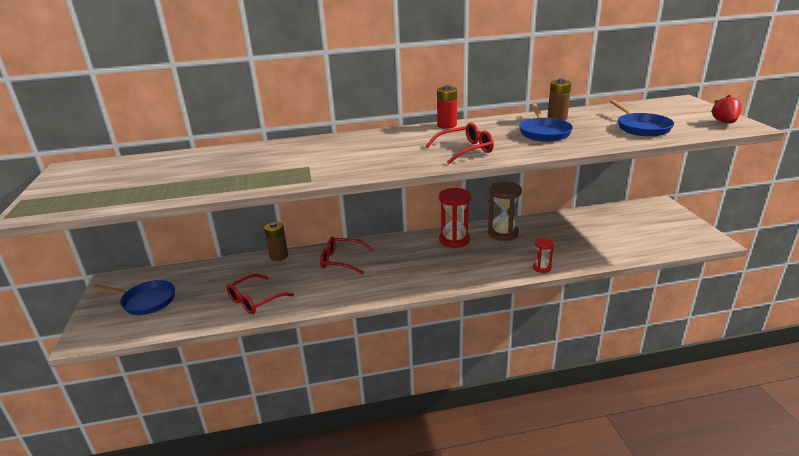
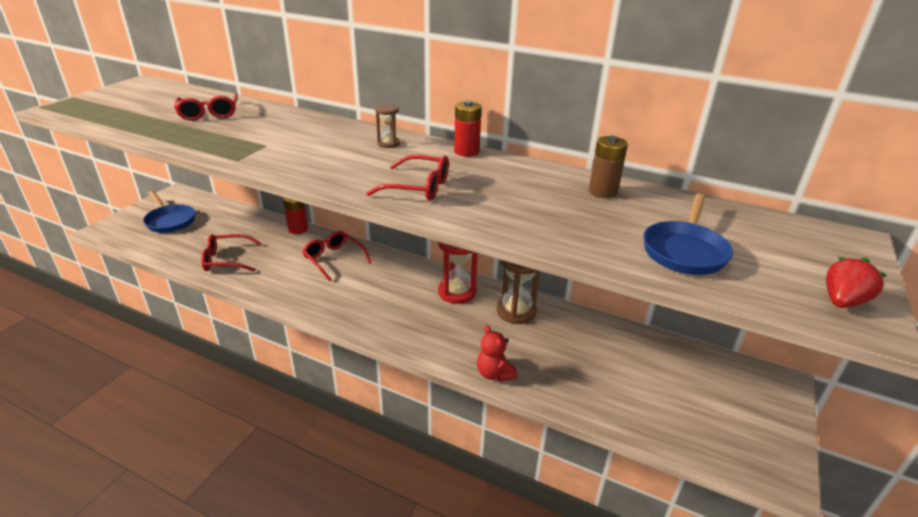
camera: 35 degrees right, 5 degrees up
(204, 166) = (209, 113): none -> red glasses
(279, 256) = (298, 229): brown battery -> red battery
(390, 137) = (388, 143): none -> brown hourglass
(541, 268) = (494, 374): red hourglass -> red teddy bear
(544, 132) = (545, 203): blue pan -> none

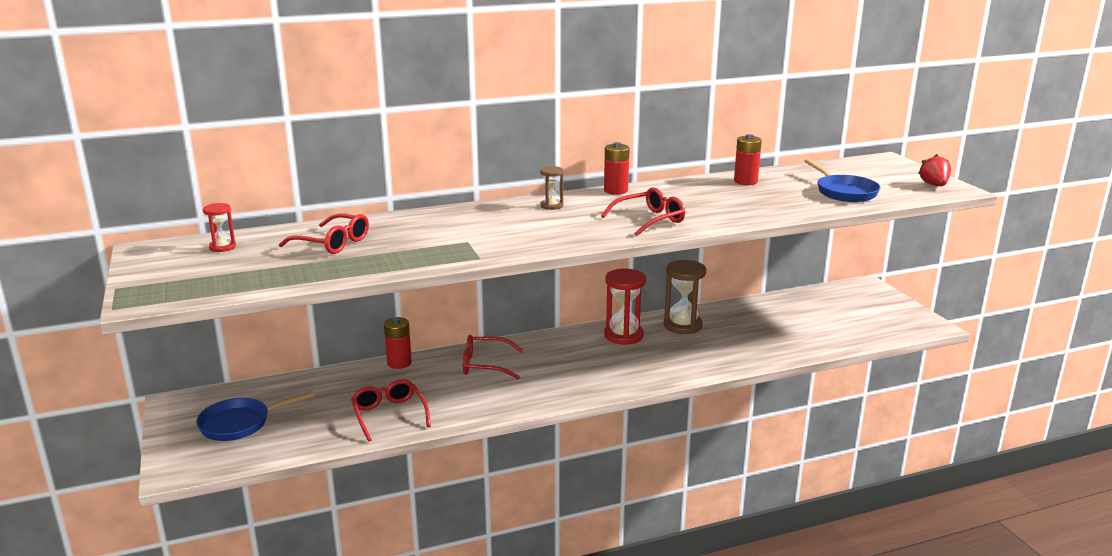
camera: 45 degrees left, 10 degrees down
(167, 94) = (222, 247): none -> red hourglass
(170, 221) = (240, 424): blue pan -> blue pan turned 150 degrees clockwise
(227, 260) = (389, 415): red glasses -> red glasses turned 120 degrees clockwise
(494, 374) = (738, 363): red teddy bear -> none
(603, 192) = (745, 181): brown battery -> red battery

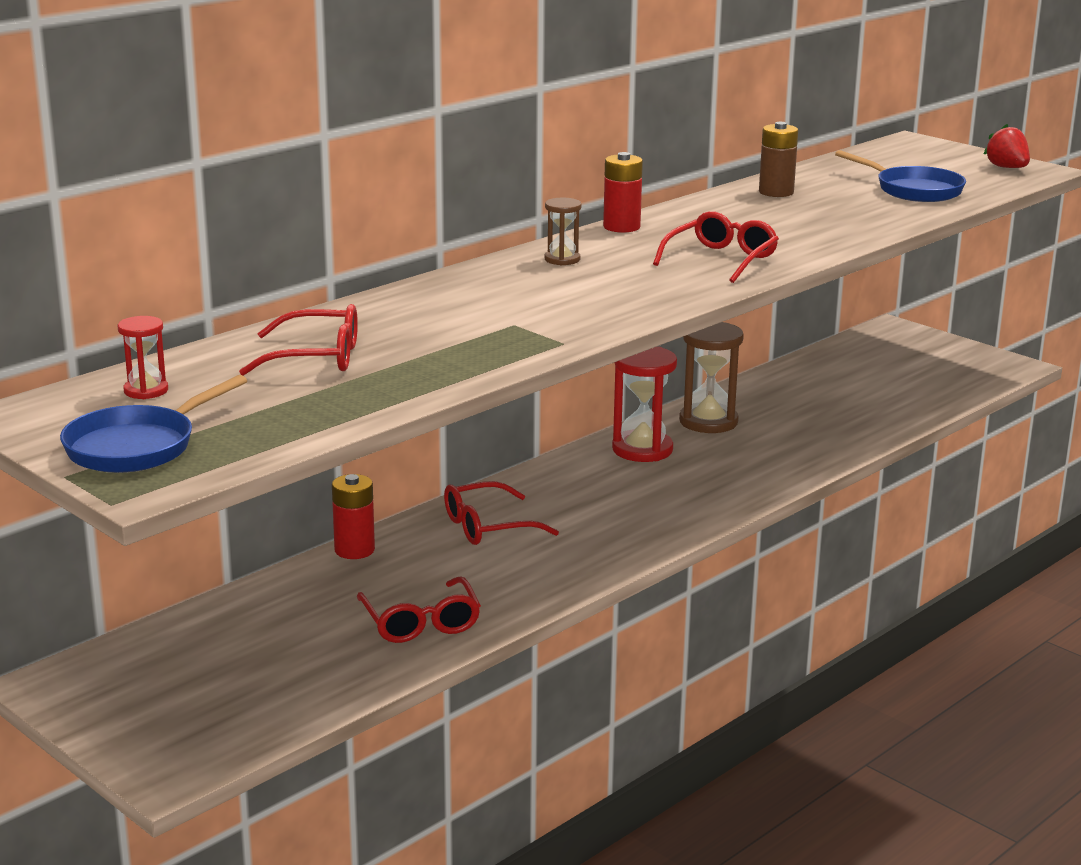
camera: 25 degrees left, 0 degrees up
(240, 424) = (197, 686): blue pan -> blue pan (137, 447)
(389, 415) = (420, 622): red glasses -> red glasses turned 150 degrees counterclockwise
(745, 181) = (776, 192): red battery -> brown battery

